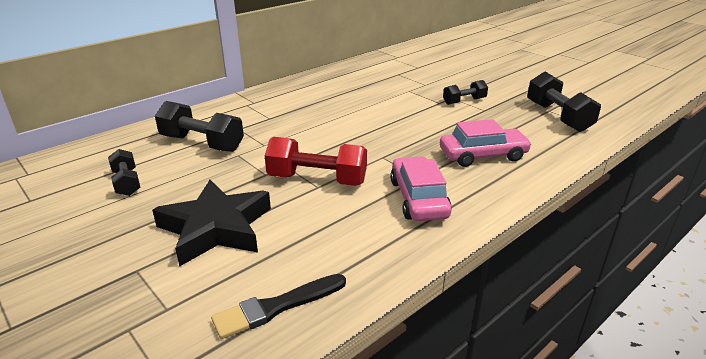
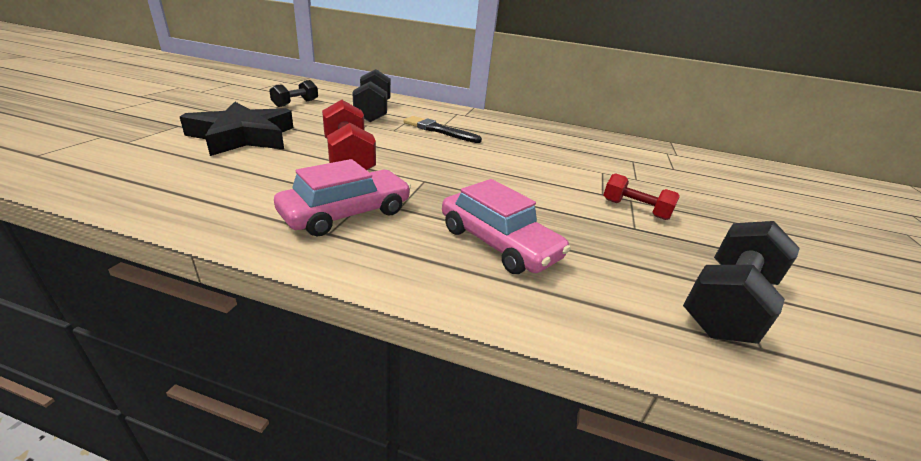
camera: 55 degrees right, 0 degrees up
(276, 307) = (122, 176): black brush -> black brush (438, 130)
(464, 101) = (635, 209): black dumbbell -> red dumbbell

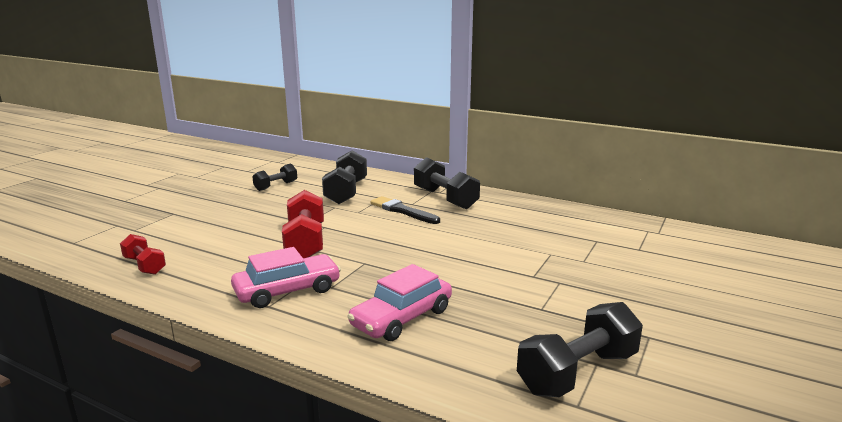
camera: 15 degrees right, 10 degrees down
(243, 136) = (223, 223): black star -> none
(473, 121) = (445, 199): none -> black dumbbell
(498, 243) = (401, 318): pink car -> pink car turned 75 degrees clockwise
(635, 209) = (555, 291): red dumbbell -> red dumbbell (144, 265)

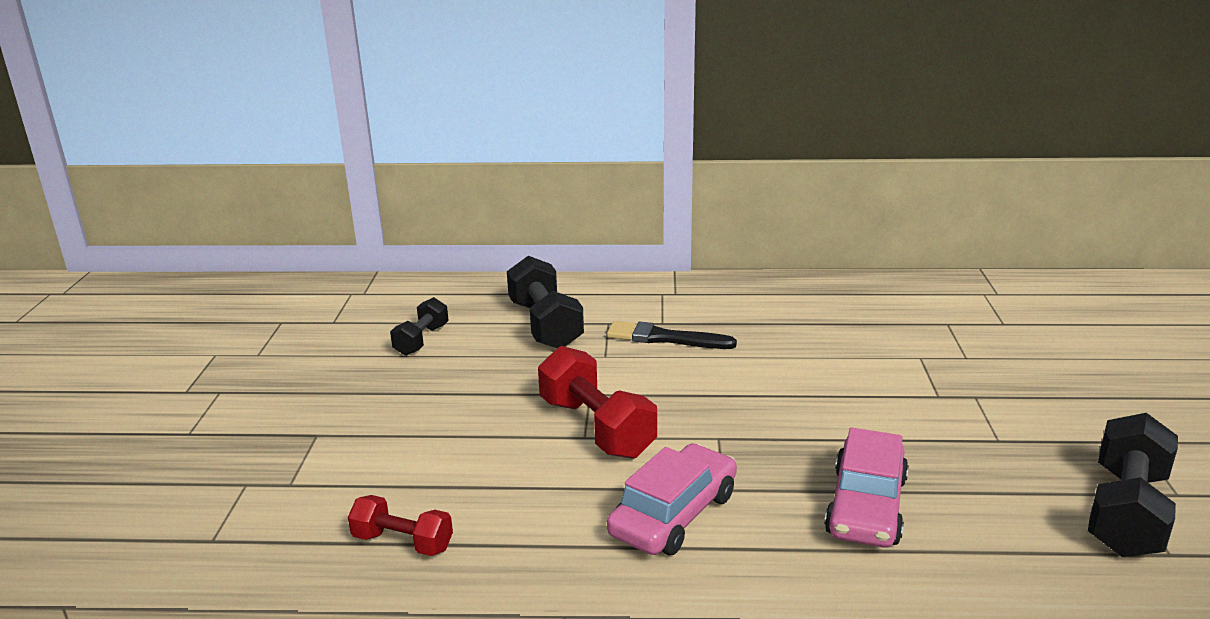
camera: 25 degrees left, 5 degrees up
(445, 199) = (696, 303): black dumbbell -> none

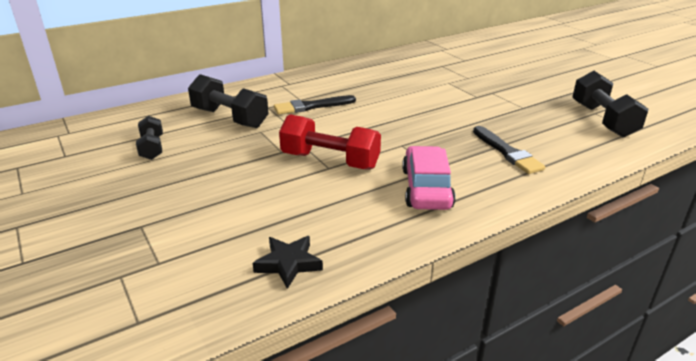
camera: 35 degrees left, 5 degrees up
(402, 542) = (288, 264): red dumbbell -> black star
(866, 506) = (507, 152): pink car -> black brush

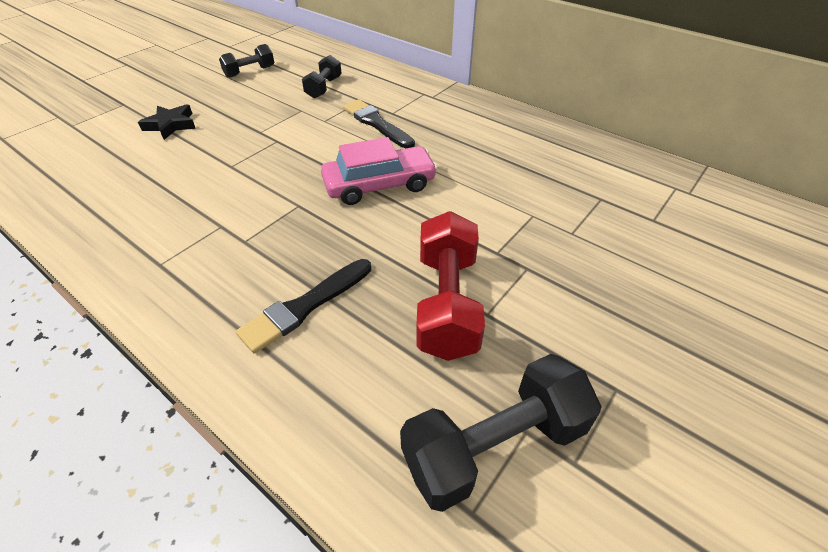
camera: 70 degrees right, 15 degrees up
(230, 118) = (324, 88): black dumbbell -> black dumbbell, size x0.59
(288, 264) = (56, 182): black star -> black star (171, 125)
(330, 161) = (245, 163): red dumbbell -> red dumbbell (446, 303)
(426, 188) = (191, 242): pink car -> pink car (379, 185)

